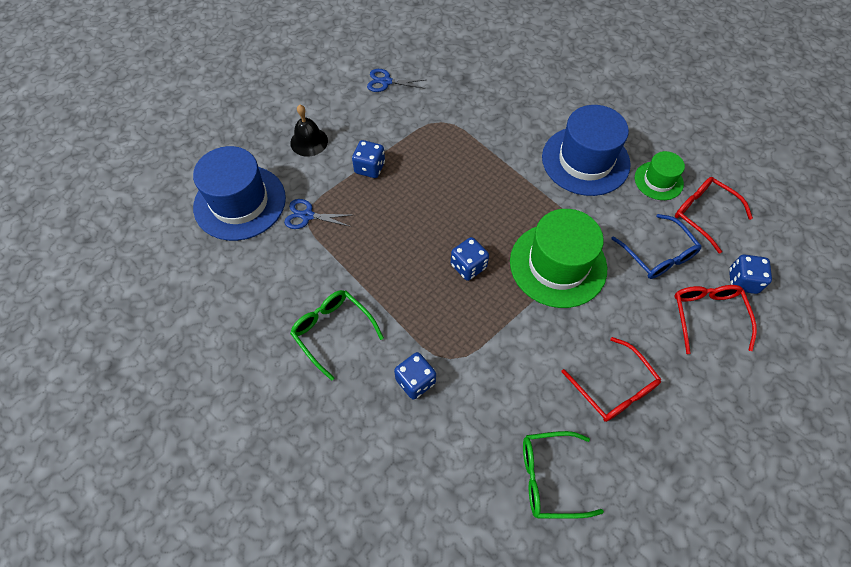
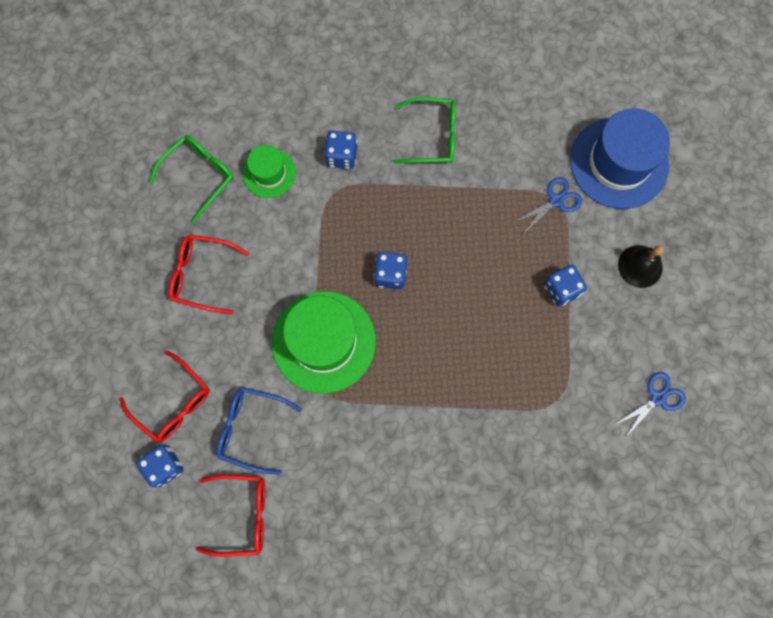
camera: 135 degrees right, 15 degrees up
(585, 160) = (391, 479): blue hat -> none
(658, 181) = (308, 519): green hat -> green hat (269, 173)

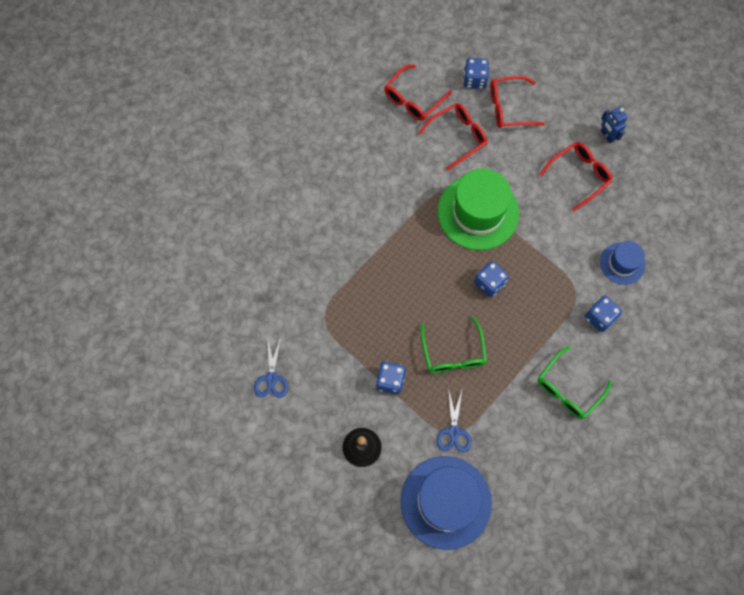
camera: 130 degrees right, 5 degrees down
(132, 281) = (607, 136): none -> blue robot
(199, 175) = (653, 221): green glasses -> green glasses (453, 353)
(251, 429) = (458, 136): blue glasses -> red glasses
(269, 173) = (622, 263): green hat -> blue hat

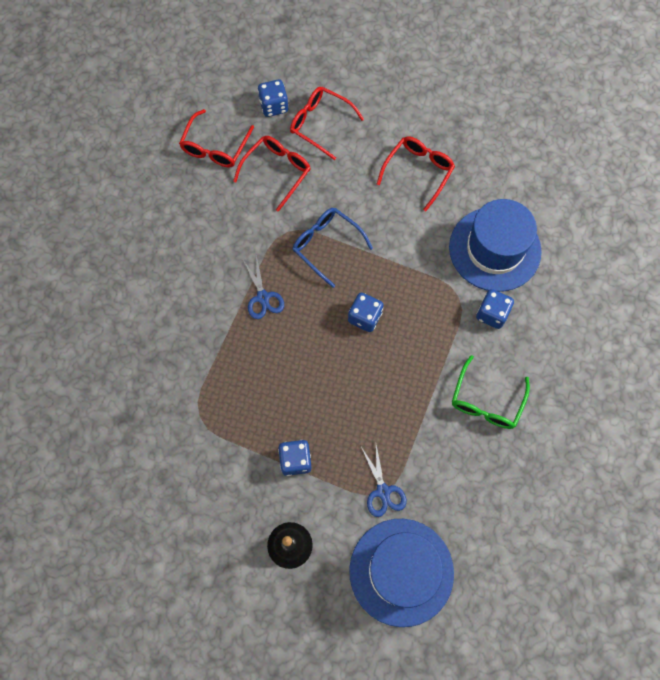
camera: 20 degrees left, 0 degrees up
(271, 378) = (163, 505): blue scissors -> blue scissors (263, 297)
(453, 353) = (353, 406): green glasses -> none
(478, 212) = (326, 245): green hat -> blue glasses
(508, 107) = (320, 124): red glasses -> red glasses turned 60 degrees clockwise
(607, 136) = (432, 121): blue robot -> none
(622, 263) = (494, 249): blue hat -> blue hat, size x1.85

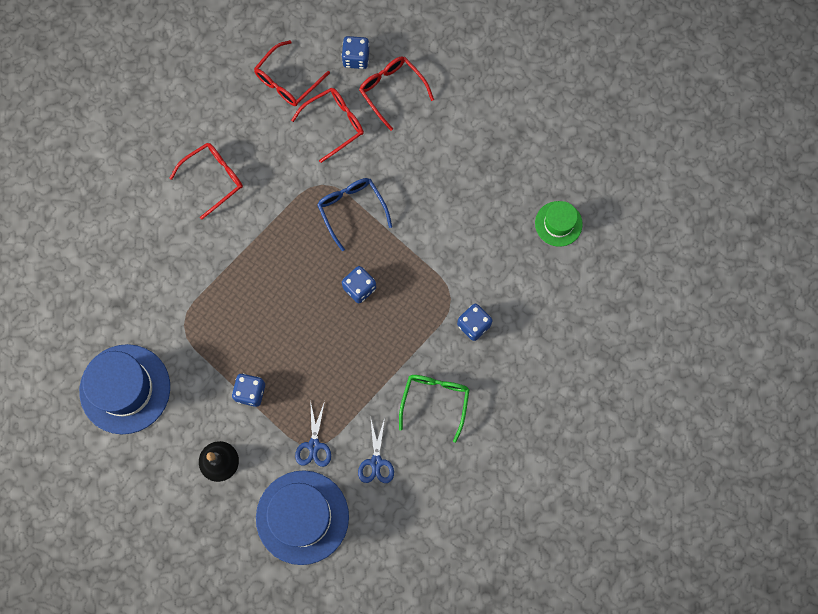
camera: 20 degrees right, 5 degrees up
(263, 297) = (277, 238): blue scissors -> blue scissors (376, 462)
(418, 171) = (463, 168): red glasses -> red glasses (214, 178)
(486, 401) = (435, 401): green glasses -> green glasses turned 150 degrees clockwise
(494, 249) = (502, 266): blue hat -> blue hat (125, 389)
(530, 192) = (558, 223): none -> green hat

